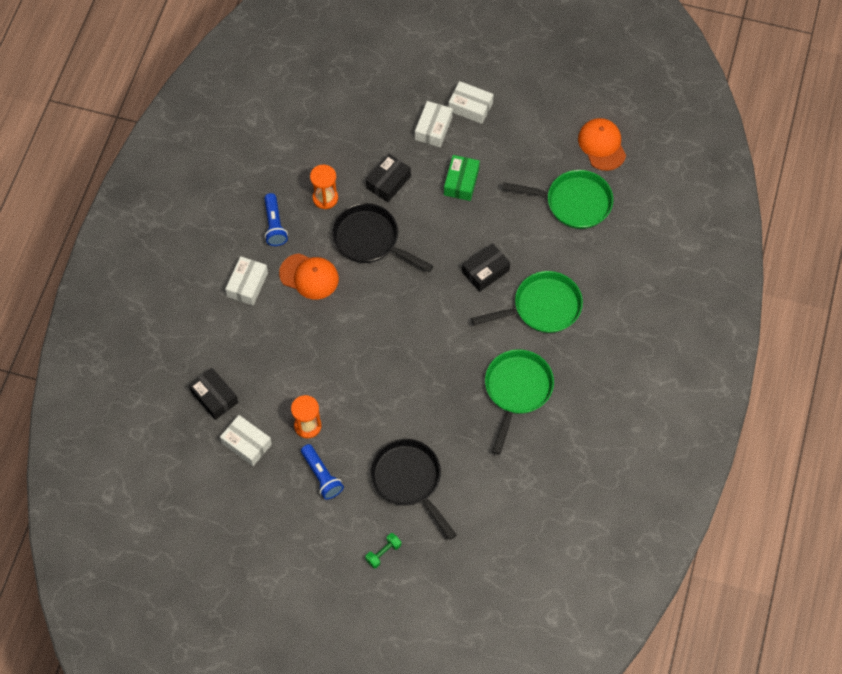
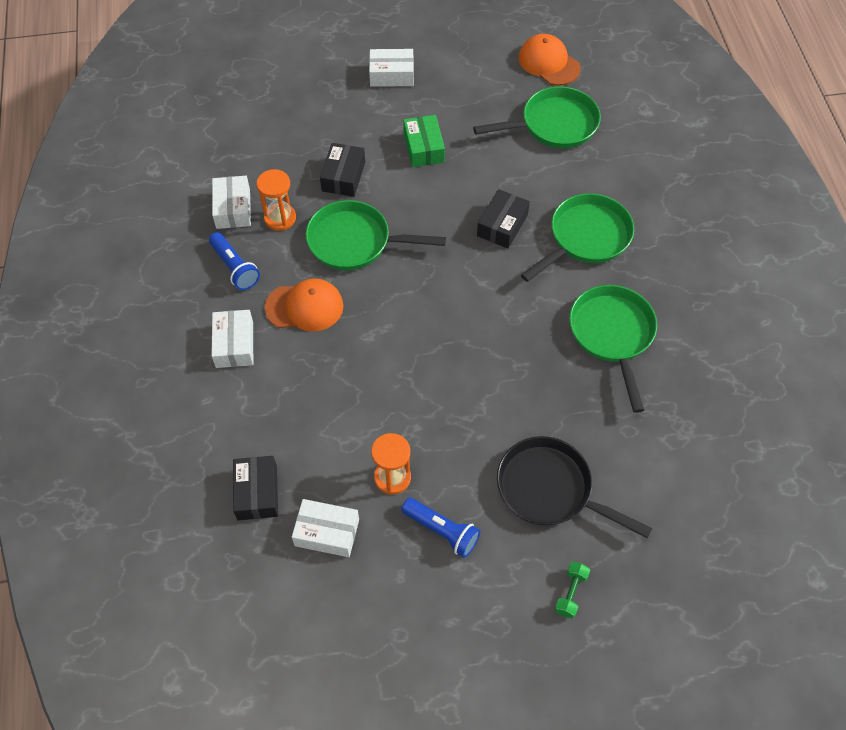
camera: 25 degrees left, 5 degrees down
(214, 397) = (257, 492): black box -> black box turned 60 degrees clockwise
(370, 240) = (355, 242): black pan -> green pan
(433, 128) = (364, 108): white box -> white box (233, 209)

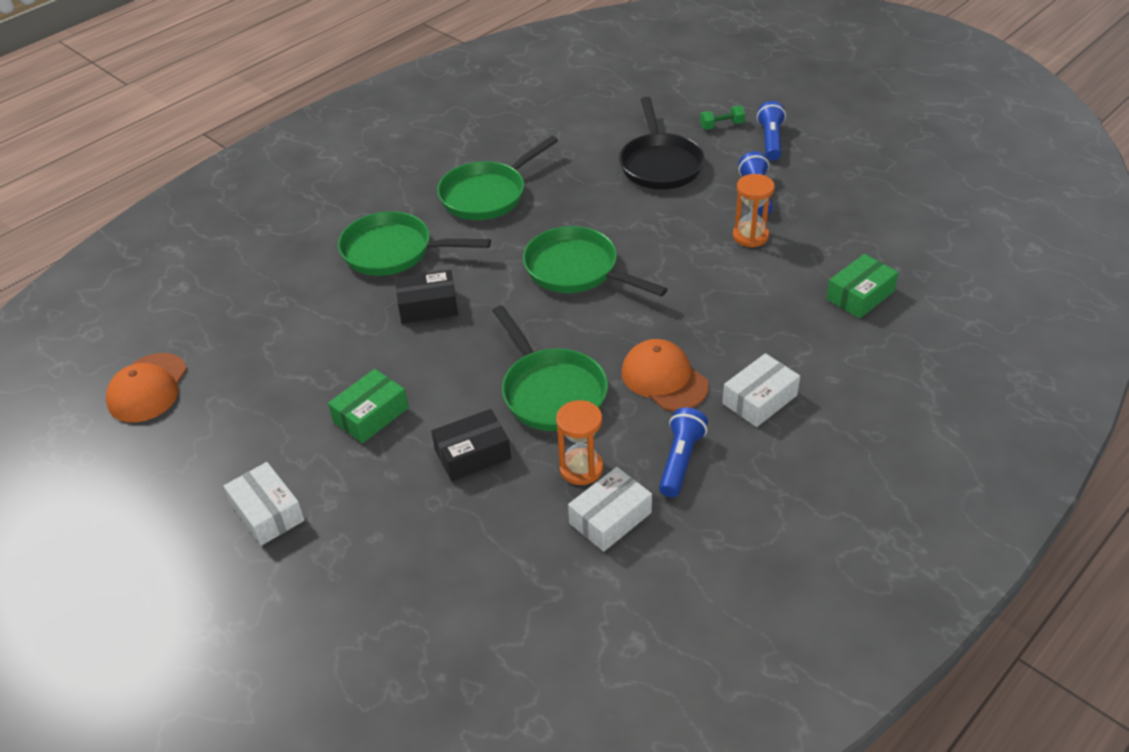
camera: 125 degrees left, 15 degrees down
(257, 492) = (860, 295): black box -> green box
(327, 532) = (835, 242): white box -> none
(509, 614) = (770, 141): none -> blue flashlight
(554, 125) = (252, 338): green pan -> green pan (576, 270)

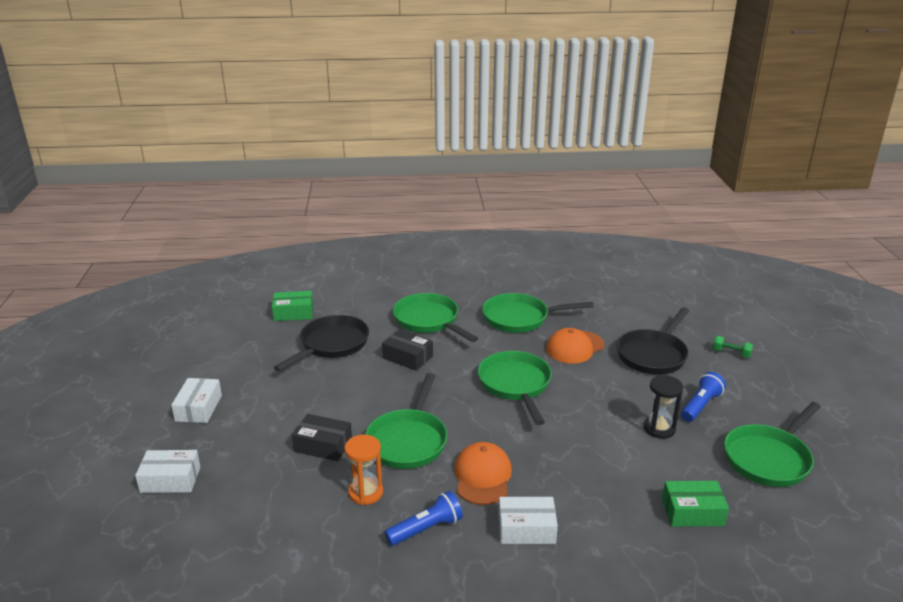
camera: 40 degrees right, 15 degrees down
(148, 388) = (234, 321): orange cap -> orange cap (574, 347)
(320, 343) = (331, 345): none -> black pan
(371, 415) = (305, 393): green box -> green box (293, 313)
(610, 518) = (342, 531): white box -> white box (170, 479)
(750, 236) = (659, 429): orange hourglass -> black hourglass
(770, 141) = (757, 379): blue flashlight -> none
(859, 211) = (769, 458): none -> green pan

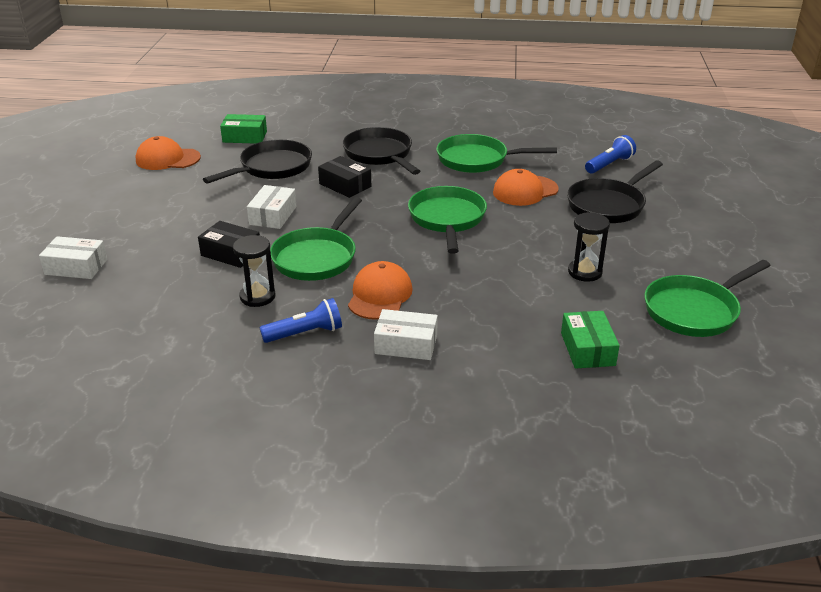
camera: 10 degrees right, 5 degrees up
(199, 408) = (123, 210): white box -> white box (273, 215)
(225, 345) = (167, 159): none -> orange cap
(365, 492) = (257, 297): orange hourglass -> black hourglass
(429, 321) = (380, 154): green pan -> black pan
(692, 512) = (587, 349): green box -> green box turned 75 degrees clockwise
(700, 405) = (640, 256): blue flashlight -> blue flashlight (609, 164)
(731, 353) = (697, 211): green dumbbell -> none

